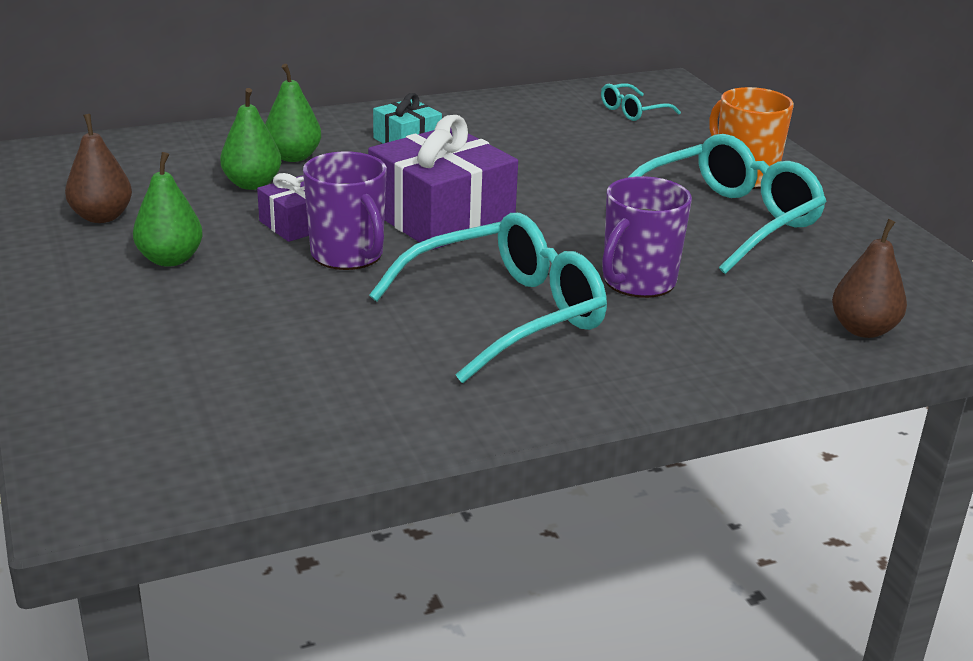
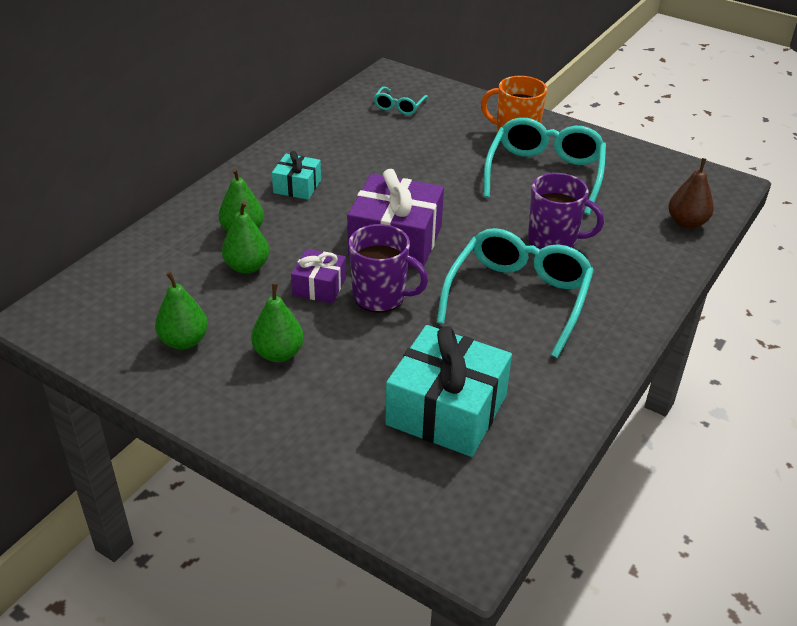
camera: 35 degrees left, 10 degrees up
(102, 217) = (184, 341): brown pear -> green pear
(261, 374) = (446, 410): none -> turquoise gift
(637, 282) = (553, 241): purple mug -> purple mug turned 75 degrees counterclockwise

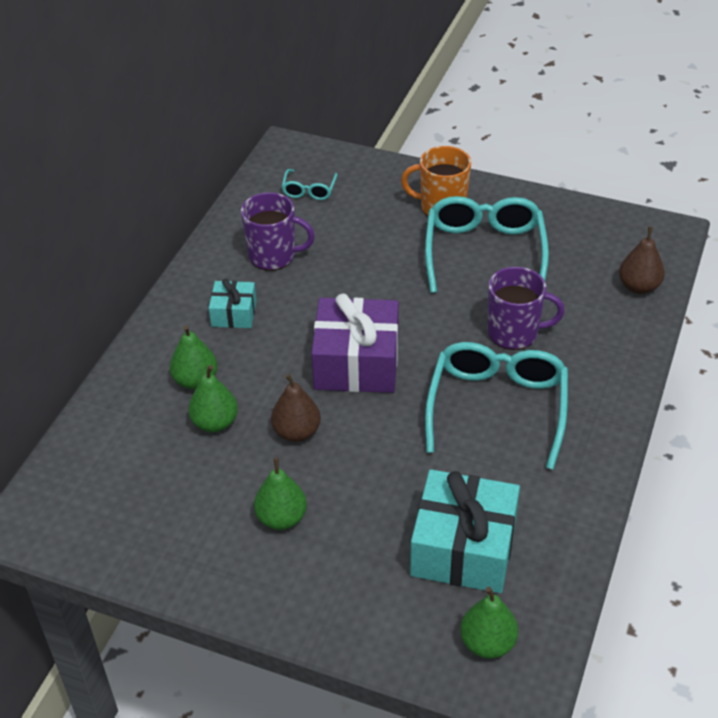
camera: 10 degrees left, 5 degrees up
(184, 341) = (182, 523): green pear -> green pear (487, 643)
(319, 286) = (297, 432): purple gift -> brown pear
(380, 296) = (362, 432): purple mug -> purple mug (273, 256)

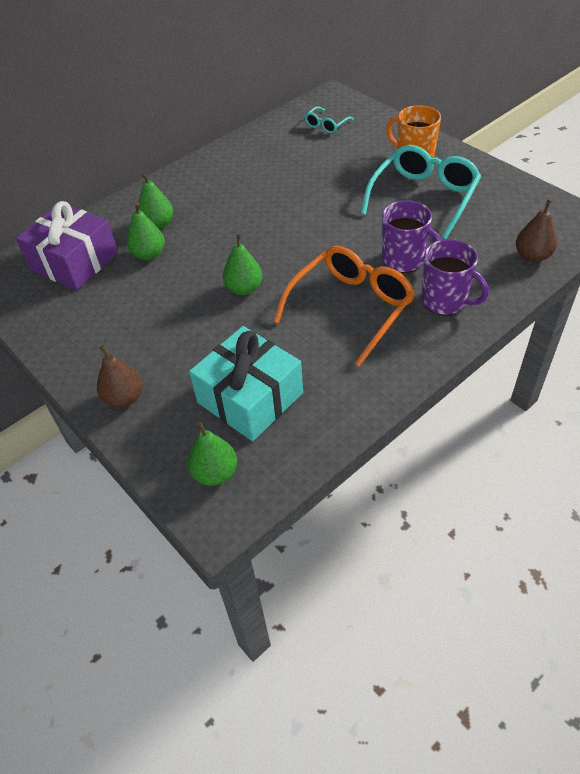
camera: 30 degrees right, 5 degrees up
(234, 313) = (215, 189): turquoise gift -> none
(273, 256) = (269, 160): purple mug -> purple mug (445, 301)
(281, 518) = (142, 330): green pear -> green pear (244, 288)
(297, 432) = (196, 278): brown pear -> brown pear (124, 398)
(356, 362) = (272, 245): purple gift -> purple gift (74, 261)
(497, 408) = (350, 309): turquoise glasses -> orange glasses

